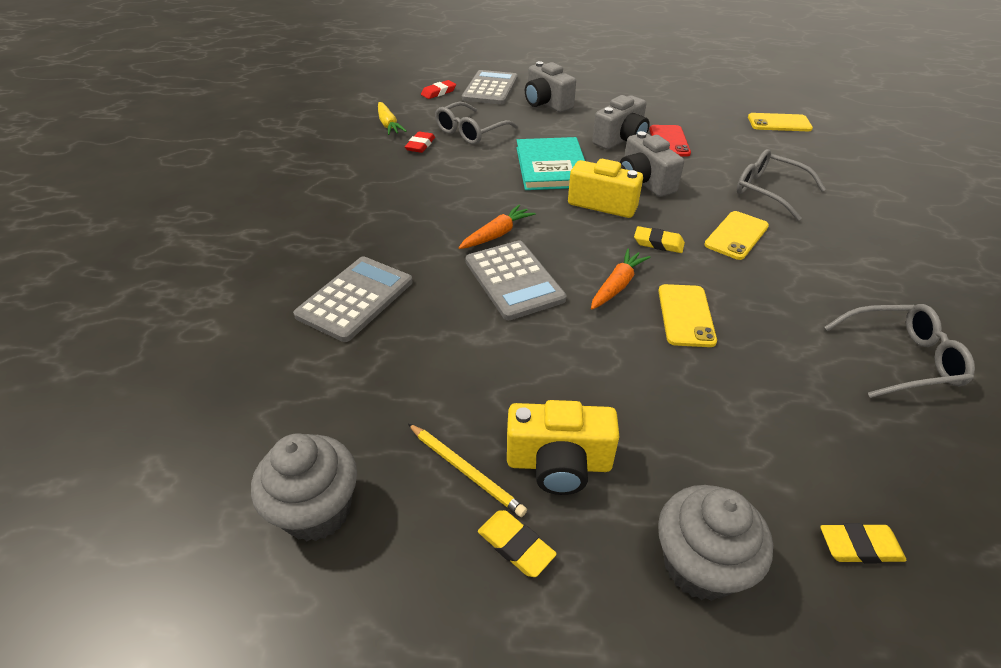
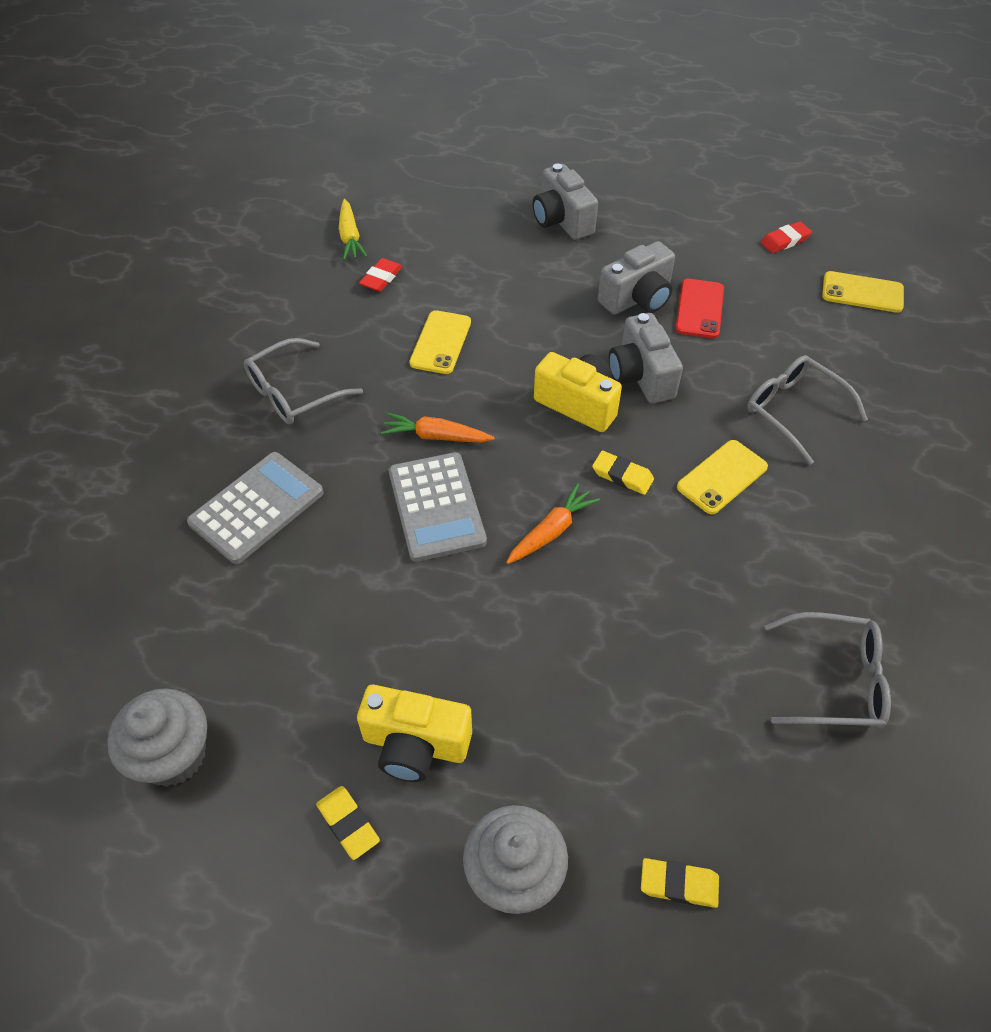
camera: 10 degrees right, 10 degrees up
(438, 92) = (427, 184): red eraser -> red eraser (785, 241)
(466, 470) = (322, 737): yellow pencil -> none
(470, 132) = (449, 262): grey glasses -> grey glasses (293, 393)
(490, 89) = (496, 184): grey calculator -> none
(497, 234) = (436, 436): orange carrot -> orange carrot turned 135 degrees counterclockwise
(551, 167) = (533, 335): turquoise book -> none
(686, 315) = (614, 584): yellow phone -> yellow phone (441, 342)

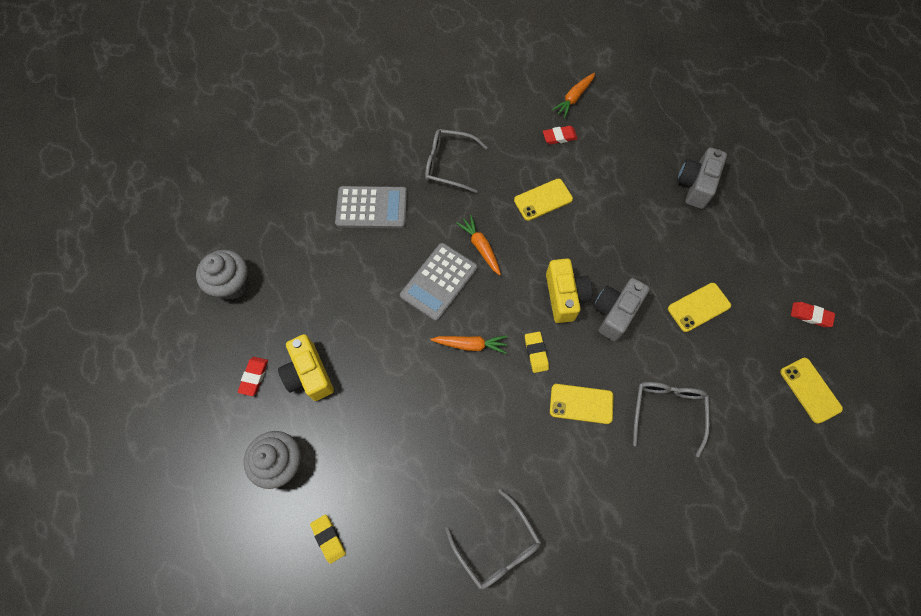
camera: 50 degrees right, 15 degrees up
(348, 824) = (254, 377): yellow eraser -> red eraser
(350, 237) = (573, 98): yellow carrot -> orange carrot
(637, 298) = (673, 269): grey camera -> none
(699, 309) = (699, 307): red phone -> yellow phone

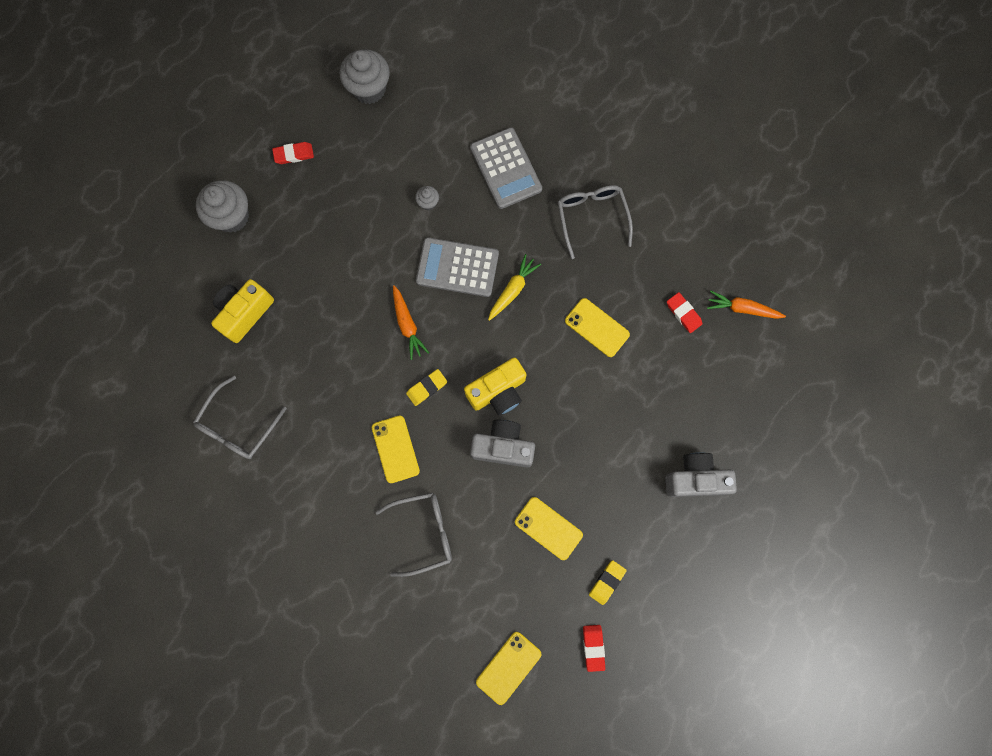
camera: 65 degrees right, 10 degrees up
(309, 374) = (316, 198): yellow camera -> yellow camera (245, 313)
(328, 538) = (188, 286): yellow eraser -> yellow eraser (607, 582)
(367, 280) = (428, 203): none -> grey cupcake
(480, 247) = (513, 290): orange carrot -> yellow carrot

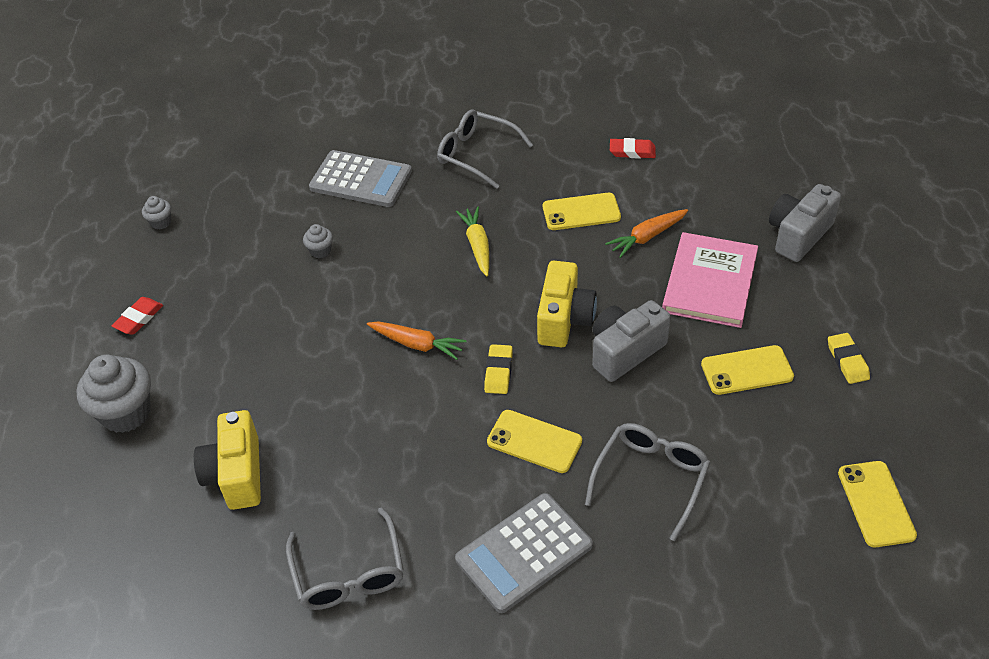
camera: 45 degrees left, 30 degrees down
(369, 89) = (161, 222): grey cupcake -> grey cupcake, size x0.47
(457, 267) = (408, 270): grey calculator -> grey calculator (524, 552)
(593, 647) = (911, 415): red eraser -> none
(603, 454) = (710, 282): none -> pink book
(742, 308) = (668, 116): orange carrot -> orange carrot (647, 237)

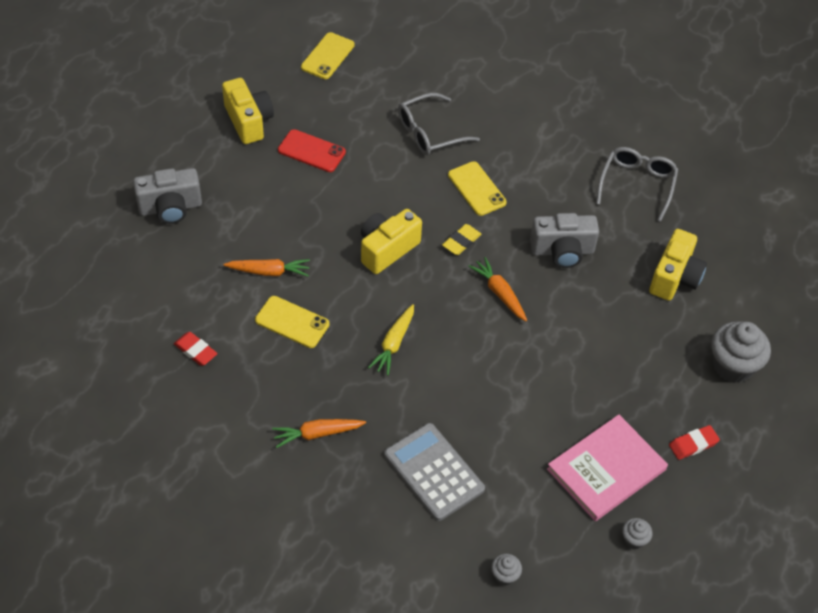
camera: 150 degrees left, 5 degrees up
(320, 251) = (516, 417): grey cupcake -> grey cupcake (504, 575)
(476, 154) = (317, 434): grey glasses -> orange carrot
(524, 552) = (532, 140): grey calculator -> none
(625, 351) = (370, 205): grey camera -> grey camera (562, 251)
(710, 282) = (267, 214): pink book -> pink book (606, 469)
(747, 370) = (311, 151): yellow phone -> red phone
(847, 361) = (248, 121): yellow eraser -> yellow camera

